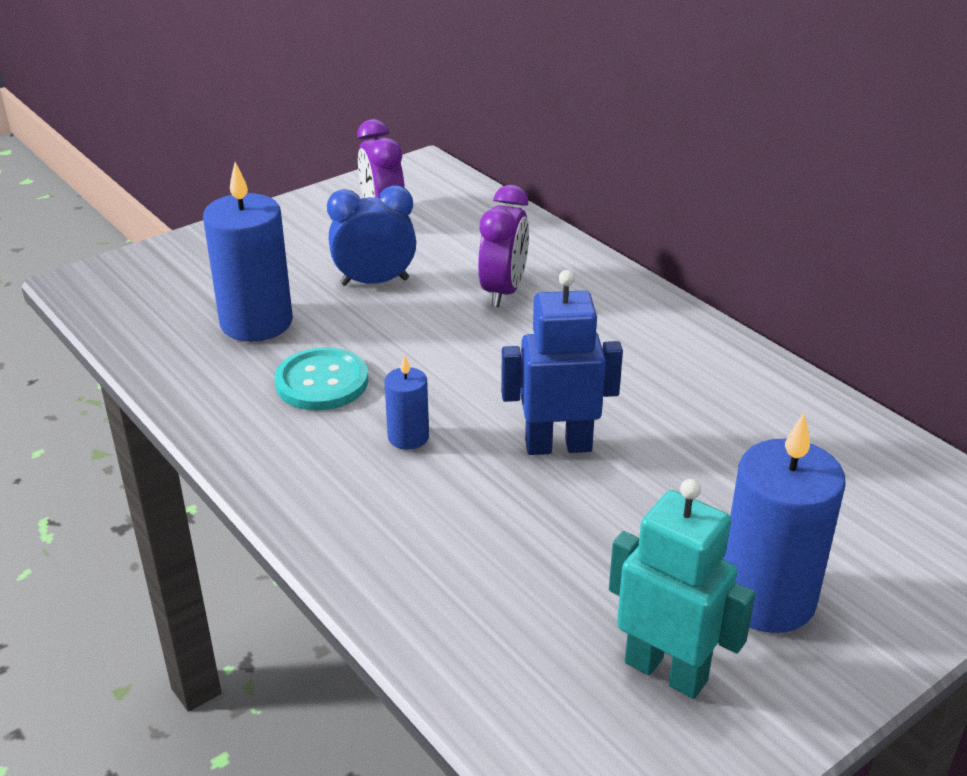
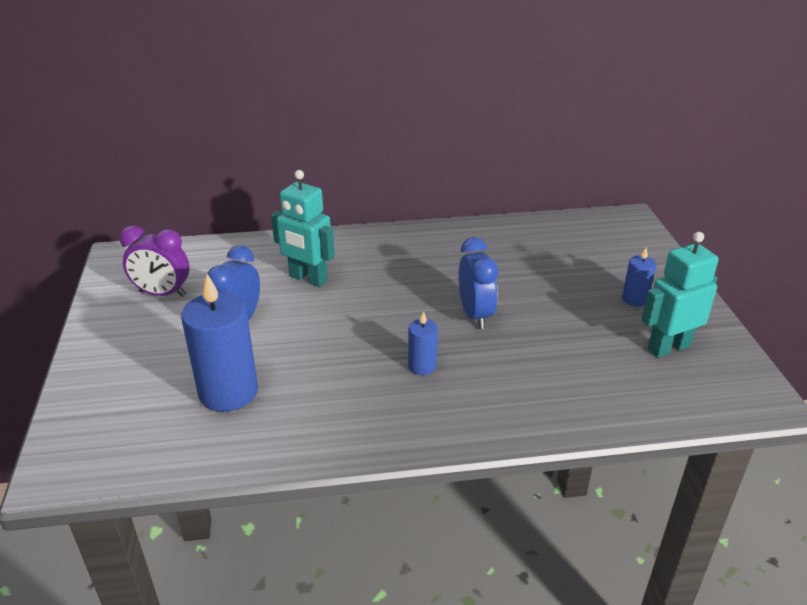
camera: 60 degrees left, 0 degrees up
(322, 382) = (331, 383): turquoise button -> none
(503, 291) = (308, 279): purple clock -> turquoise robot
(558, 446) = (475, 315): blue robot -> blue clock
(766, 598) = (634, 299): blue candle -> blue candle, size x0.50

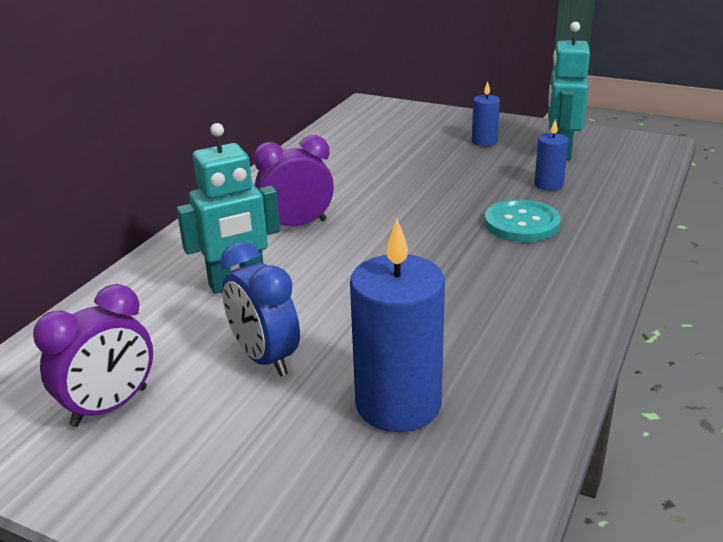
camera: 55 degrees left, 5 degrees down
(398, 269) = (297, 225): none -> purple clock
(422, 366) = (477, 263): blue candle -> blue candle (548, 185)
(475, 315) = (425, 212): blue clock -> none
(506, 367) = (521, 223): none -> turquoise button

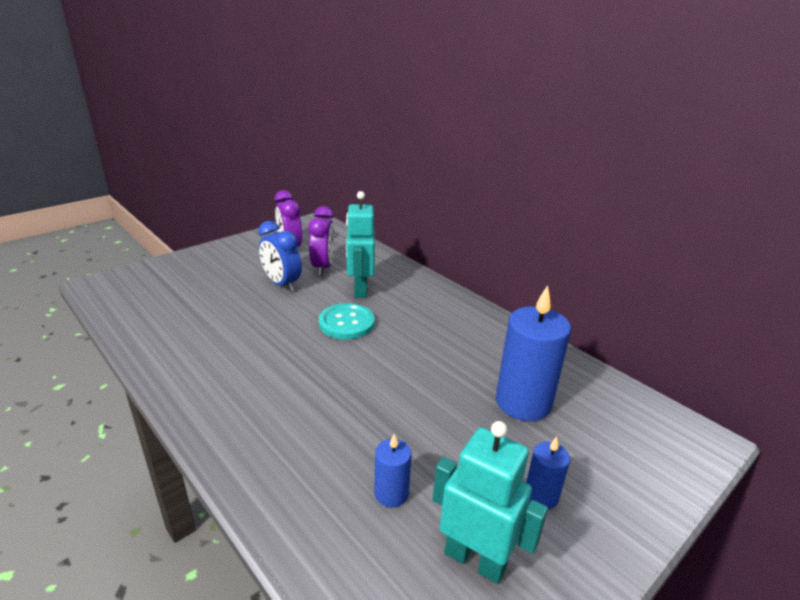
camera: 110 degrees right, 0 degrees up
(265, 358) = (282, 284): blue clock -> blue clock turned 120 degrees counterclockwise
(297, 225) = (416, 323): purple clock -> purple clock (323, 267)
(398, 404) = (204, 308): blue candle -> blue candle (523, 402)
(521, 223) = (330, 432): turquoise button -> turquoise button (346, 323)

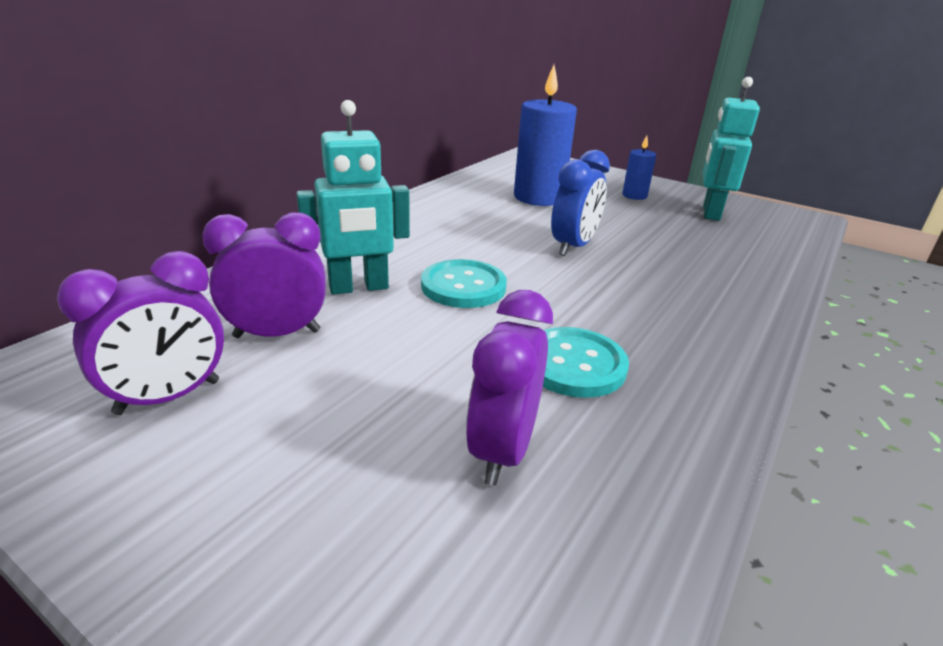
camera: 105 degrees left, 0 degrees up
(202, 308) = (503, 450): none -> purple clock
(241, 342) = (573, 364): none -> turquoise button
(282, 284) = (362, 368): blue clock -> blue clock (573, 247)
(391, 493) = (697, 239): blue candle -> none

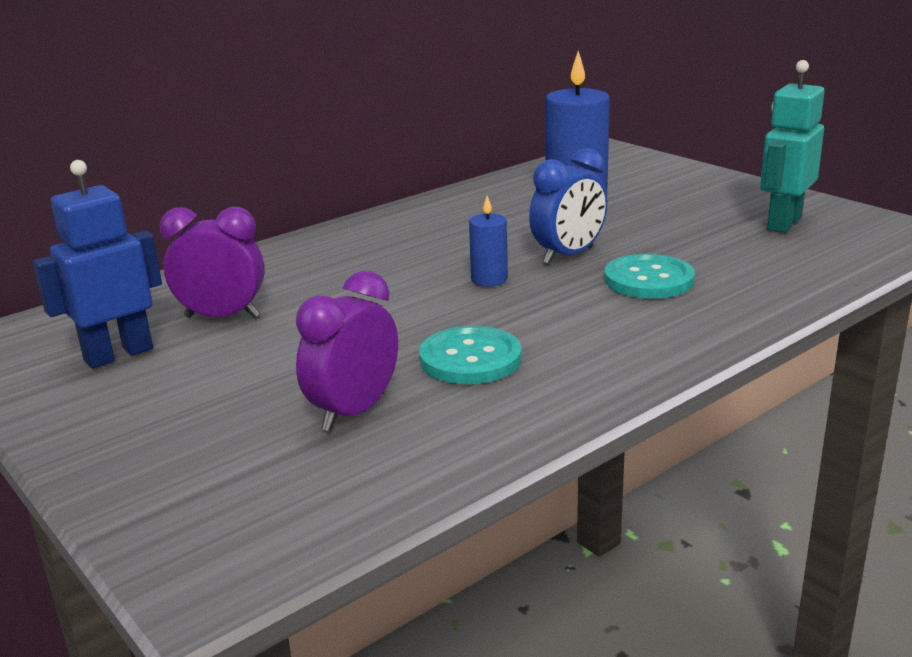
camera: 20 degrees right, 5 degrees down
(168, 397) = (118, 354): purple clock -> blue robot
(359, 288) = (315, 284): turquoise robot -> none
(463, 286) = (417, 288): turquoise button -> turquoise button (648, 280)
(634, 196) = (702, 201): blue candle -> blue candle (489, 279)

